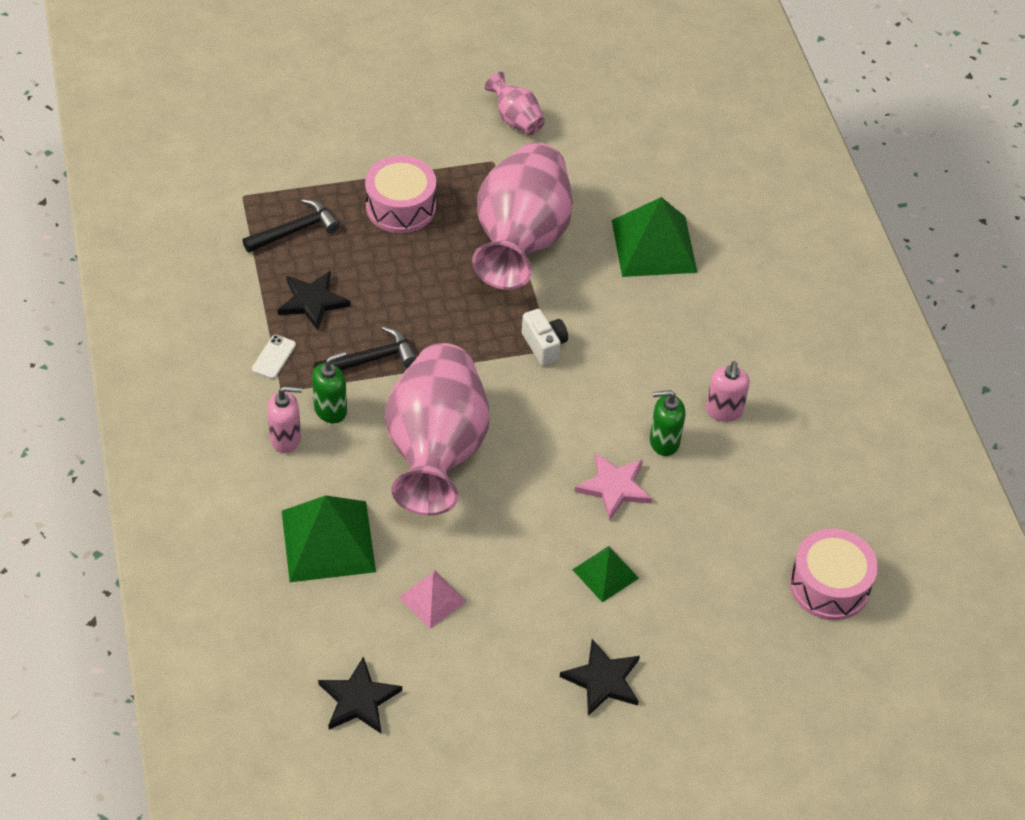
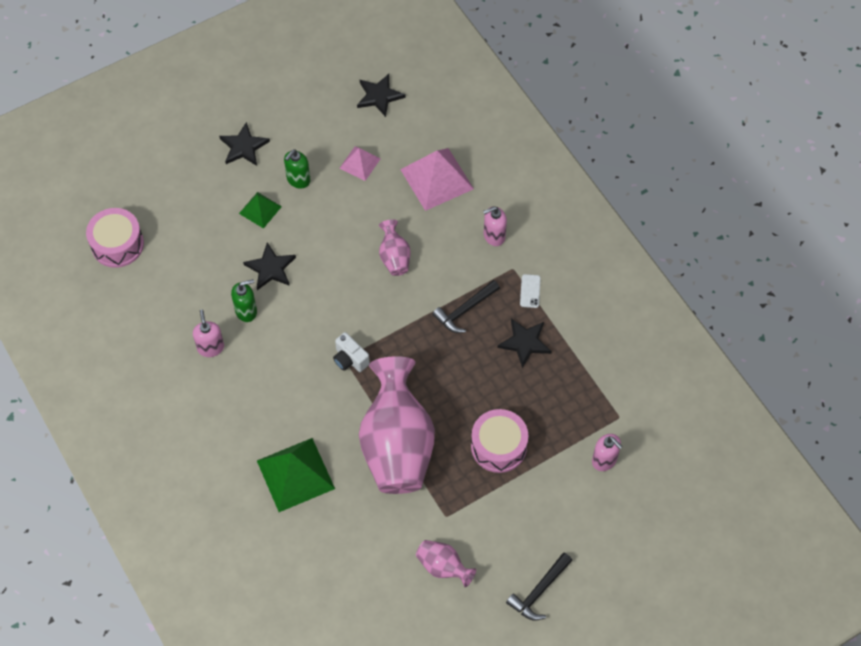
camera: 165 degrees right, 10 degrees up
(285, 161) = (604, 460): none -> pink soap dispenser
(295, 230) = (566, 399): black hammer -> black hammer (539, 591)
(328, 541) = (437, 179): green pyramid -> pink pyramid
(331, 410) = (474, 265): green soap dispenser -> green soap dispenser (298, 180)
(436, 451) = (394, 257): pink vase -> pink vase, size x0.45
(614, 487) = (270, 268): pink star -> black star

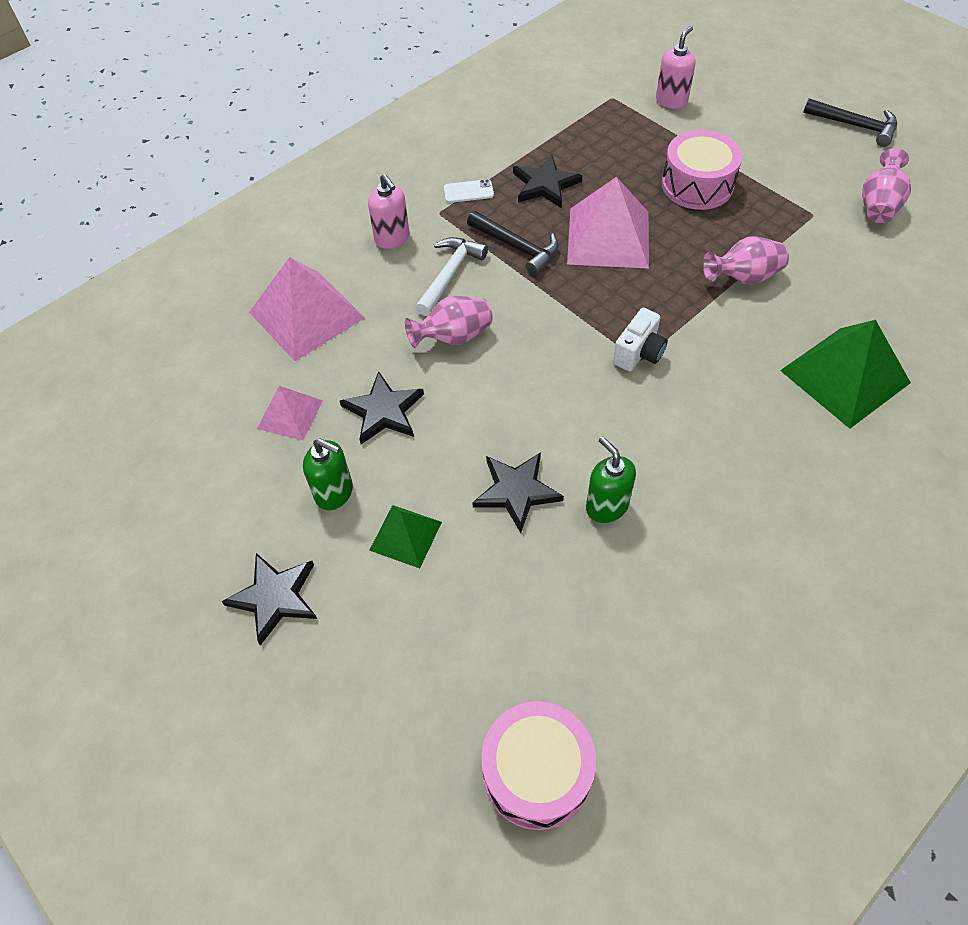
camera: 100 degrees left, 5 degrees down
(210, 347) = (692, 541): pink soap dispenser -> none
(379, 96) = (153, 416): black star -> black star (383, 411)
(397, 445) = (743, 277): pink vase -> pink vase, size x0.45
(450, 265) = (450, 274): none -> white hammer
(459, 370) = (608, 237): none -> pink pyramid

